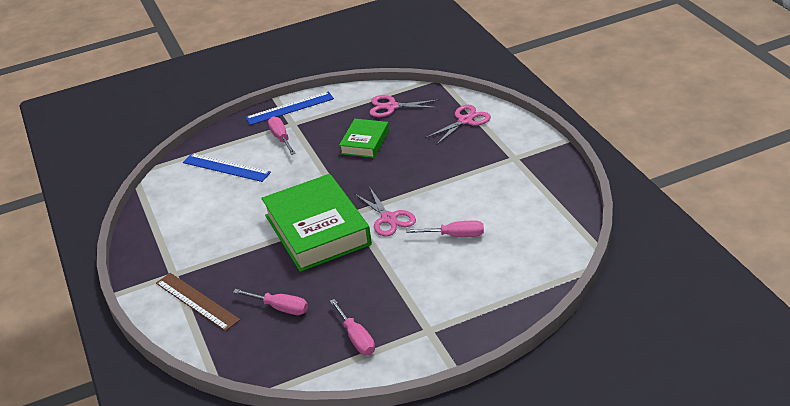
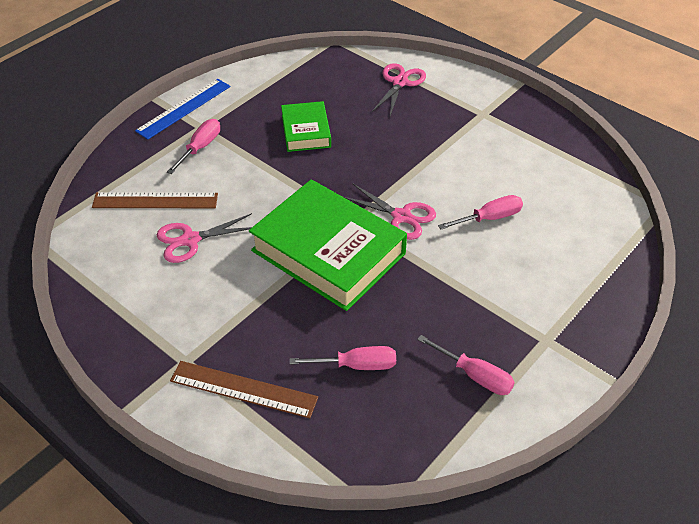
camera: 30 degrees left, 10 degrees up
(226, 167) = (155, 200): blue ruler -> brown ruler
(281, 138) = (200, 148): pink screwdriver -> pink screwdriver turned 75 degrees clockwise
(391, 107) = (305, 83): pink scissors -> pink scissors (190, 240)

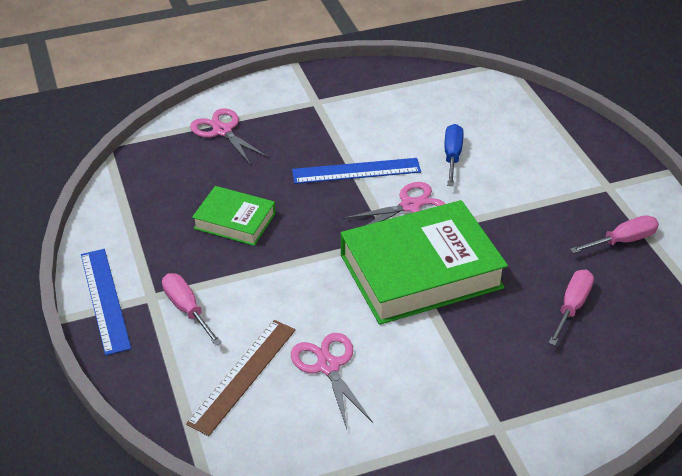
camera: 60 degrees left, 5 degrees down
(190, 240) = (328, 366): pink scissors -> pink scissors turned 150 degrees clockwise
(243, 389) = (557, 394): brown ruler -> none
(417, 169) = (356, 171): none -> blue ruler
(489, 218) = (452, 156): pink screwdriver -> blue screwdriver

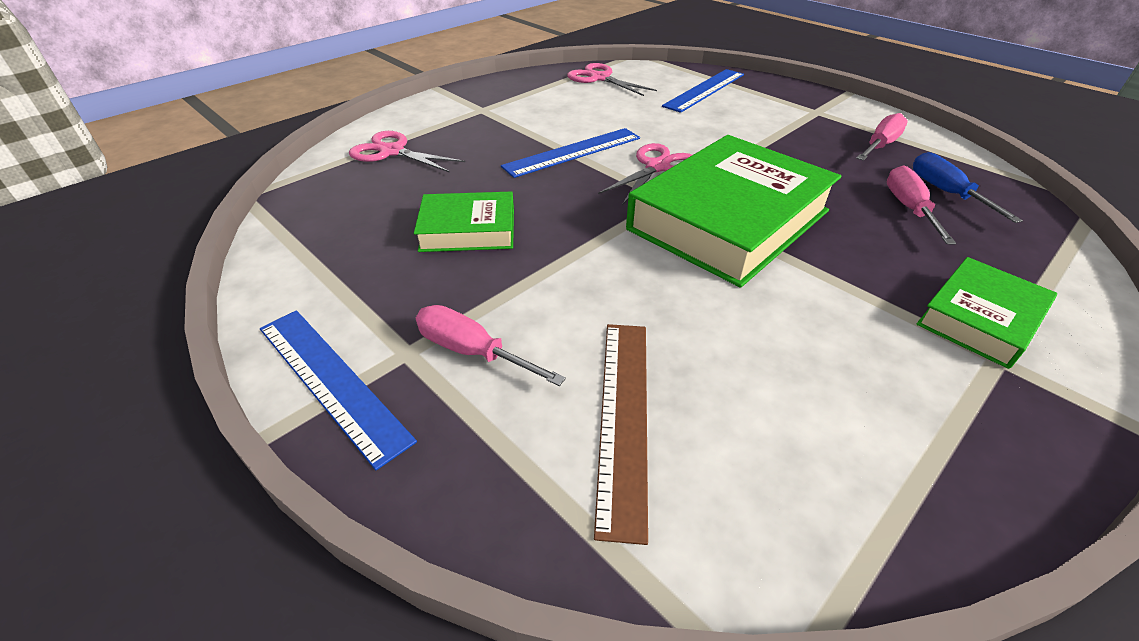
camera: 25 degrees left, 0 degrees up
(328, 366) = (728, 359): pink scissors -> pink scissors (599, 78)
(452, 156) = (657, 121): blue screwdriver -> blue screwdriver (946, 193)
(518, 401) = (980, 319): none -> green book
(528, 131) = (705, 90): none -> blue ruler

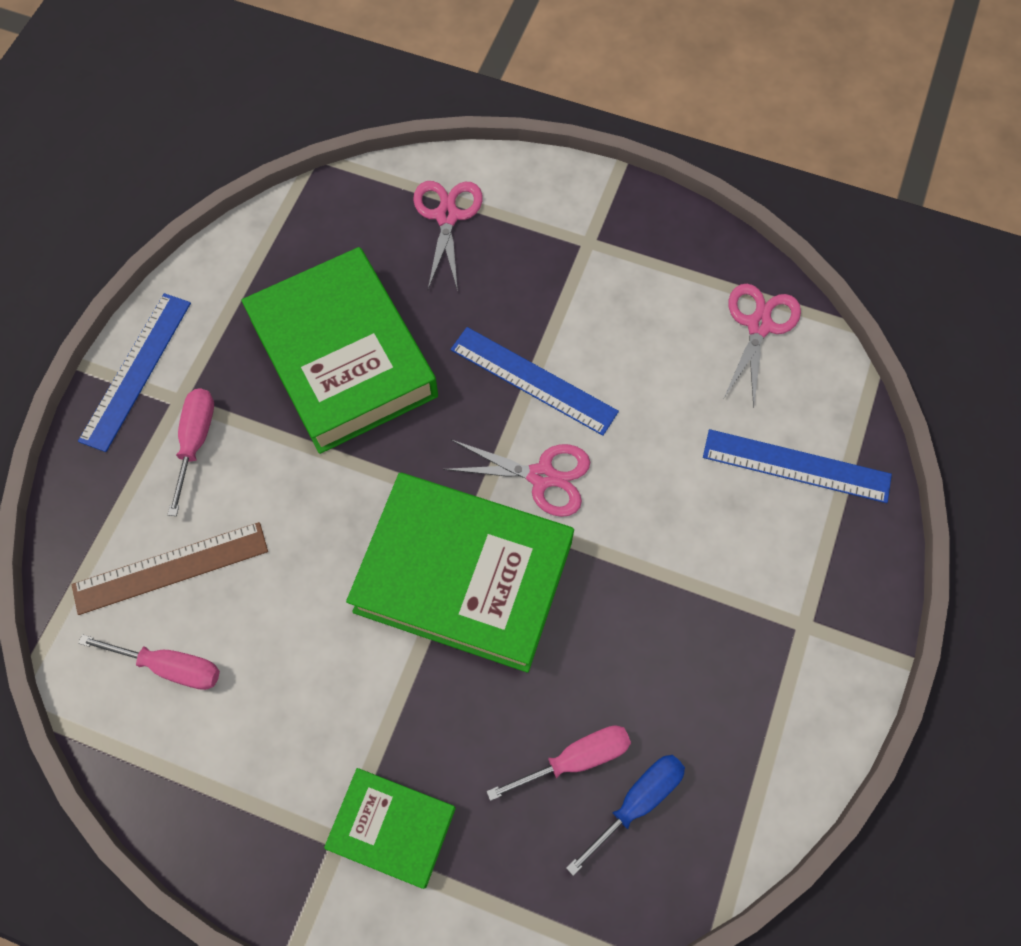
camera: 65 degrees right, 25 degrees up
(468, 230) = (343, 358): green book -> green book, size x1.91
(880, 145) = (733, 717): pink screwdriver -> pink screwdriver (169, 666)

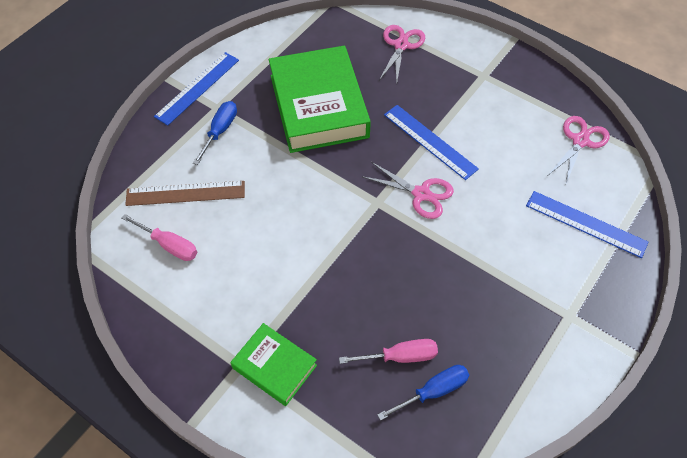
camera: 15 degrees right, 10 degrees down
(195, 442) = (220, 131): pink screwdriver -> blue screwdriver
(463, 576) = (358, 237): green book -> none

